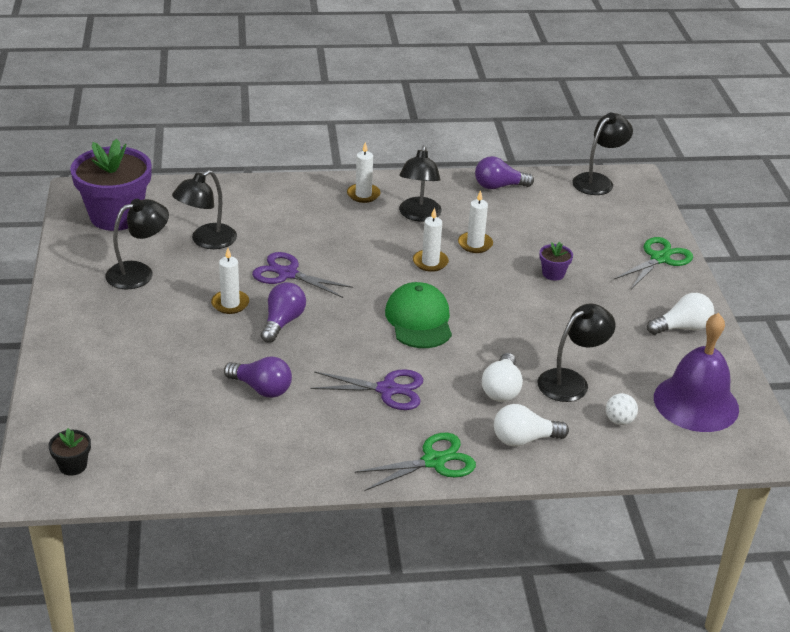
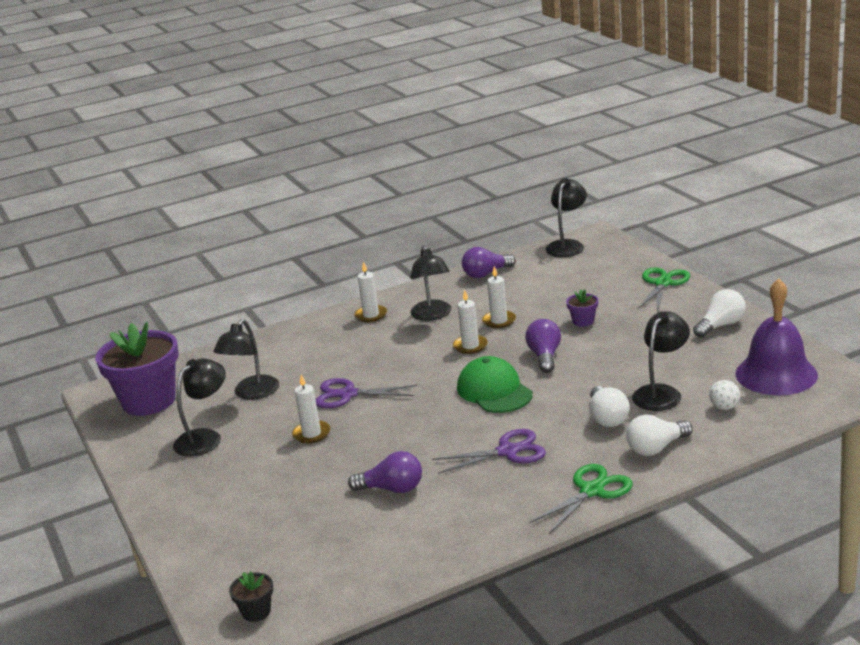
camera: 15 degrees left, 10 degrees down
(282, 322) = (372, 432): purple light bulb -> purple light bulb (545, 356)

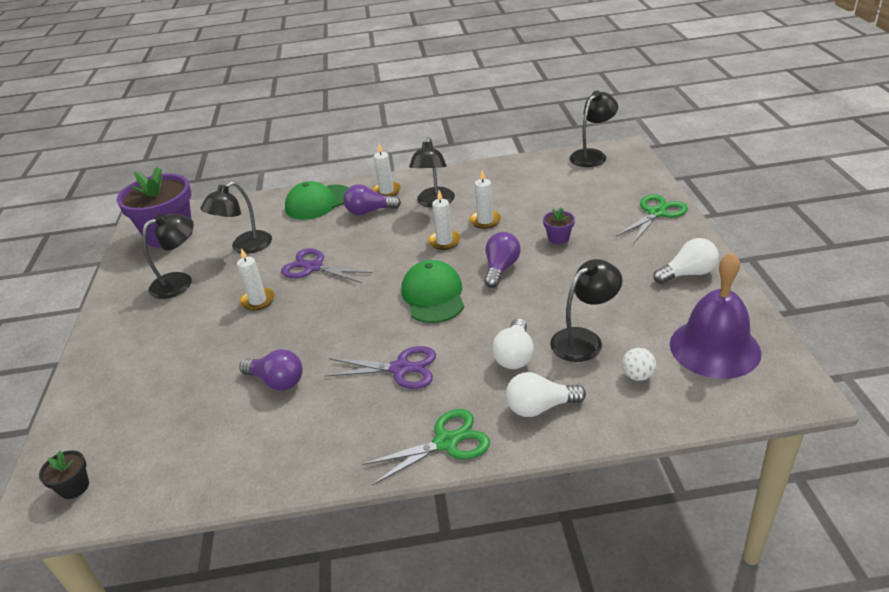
camera: 20 degrees right, 10 degrees up
(301, 339) = (318, 202): none -> green cap
(486, 274) = (505, 170): purple light bulb -> purple light bulb (369, 211)

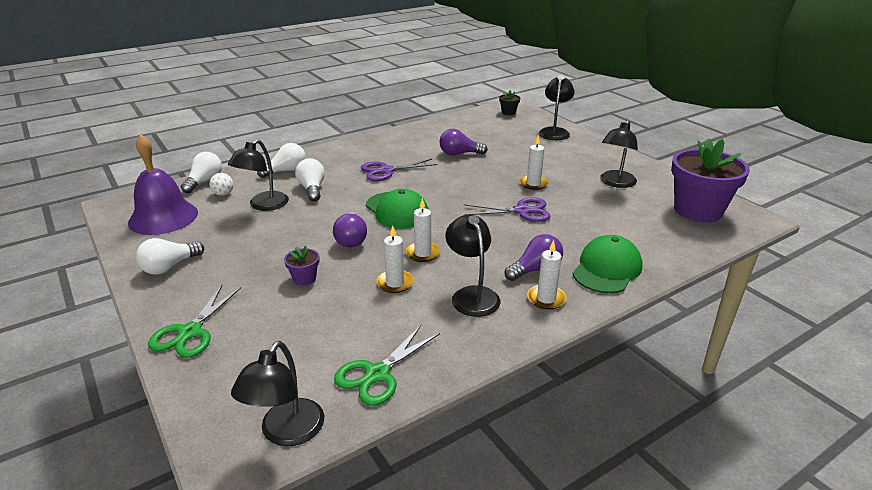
camera: 150 degrees right, 5 degrees down
(245, 247) = (609, 214): black lamp -> black lamp (554, 131)
(446, 442) = (335, 151): green scissors -> green scissors (377, 374)
(668, 413) = (204, 182): none -> white light bulb

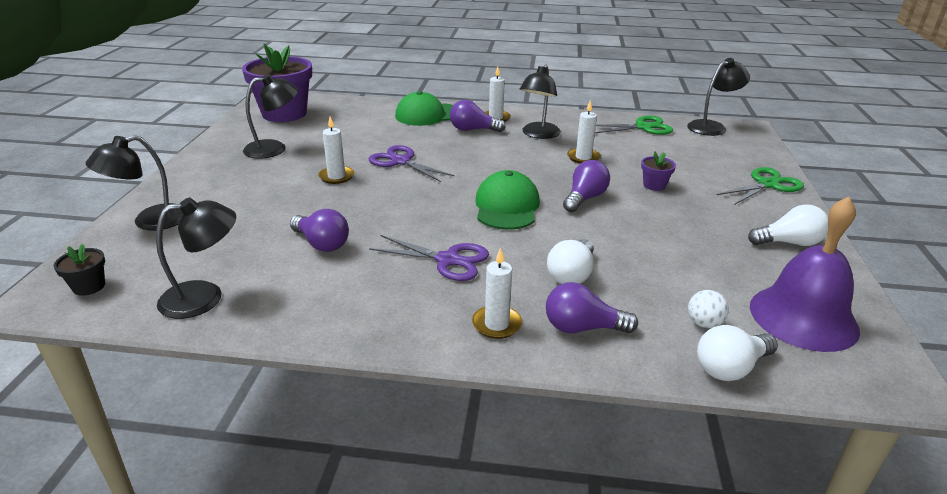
camera: 140 degrees left, 0 degrees up
(263, 205) = (653, 277): black lamp -> black lamp (205, 297)
(286, 171) = (582, 328): white light bulb -> purple light bulb
(423, 253) = (536, 166): white candle -> white candle (496, 324)

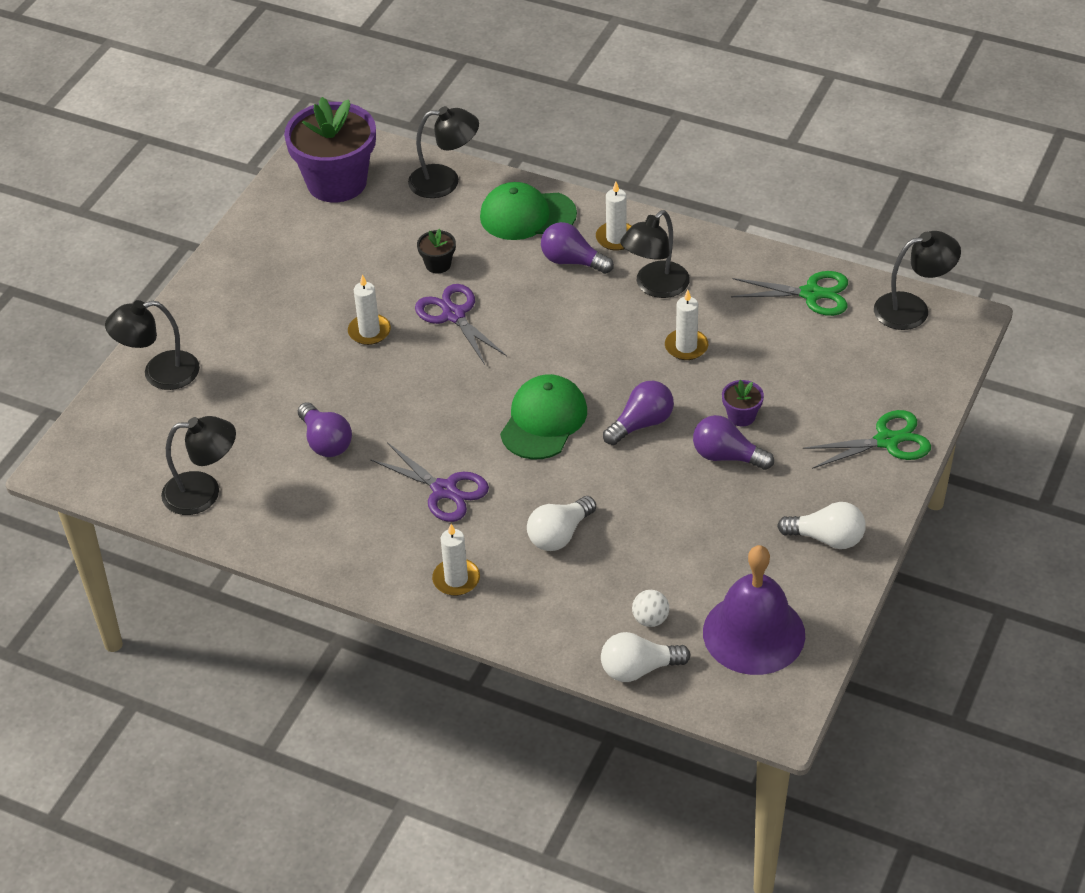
camera: 20 degrees right, 15 degrees up
(89, 286) = (103, 458): black flower pot -> black flower pot (438, 264)
(274, 149) = (309, 262): black lamp -> black lamp (445, 181)
(582, 328) = (532, 600): purple light bulb -> purple light bulb (727, 456)

